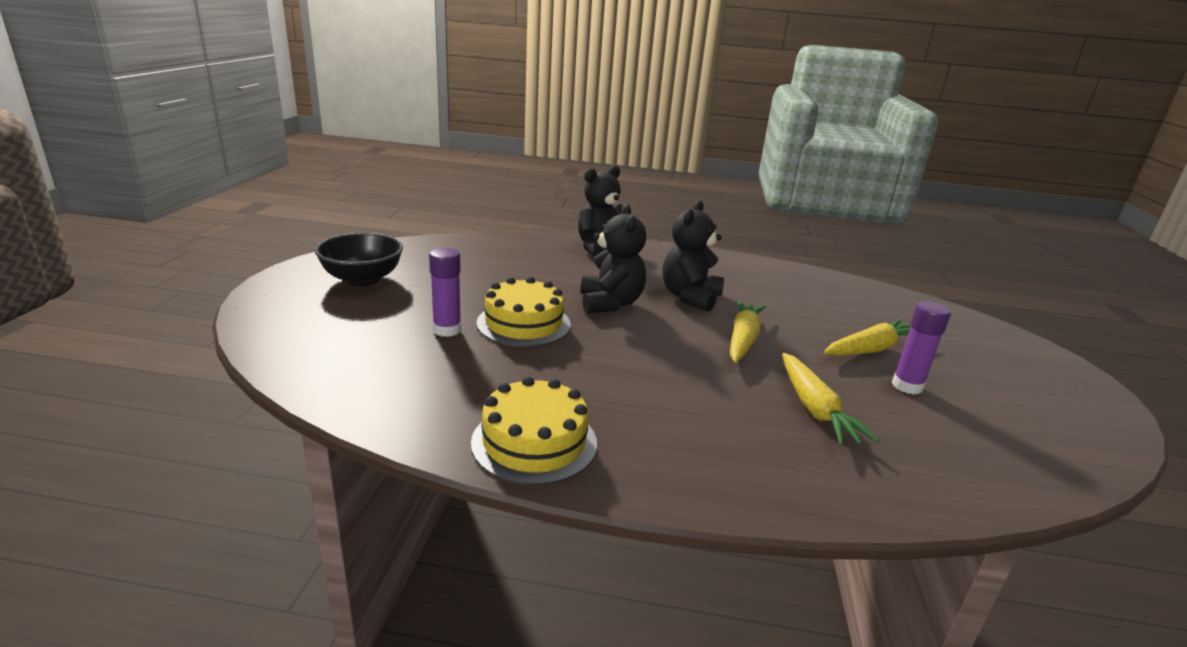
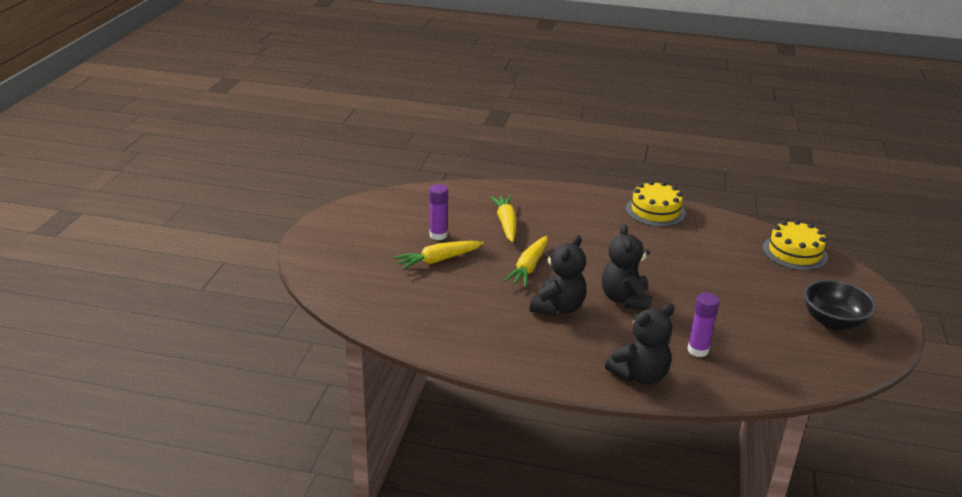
camera: 175 degrees left, 5 degrees up
(447, 330) = (734, 273): purple glue stick -> purple glue stick (698, 350)
(523, 323) = (685, 279): yellow cake -> yellow cake (795, 252)

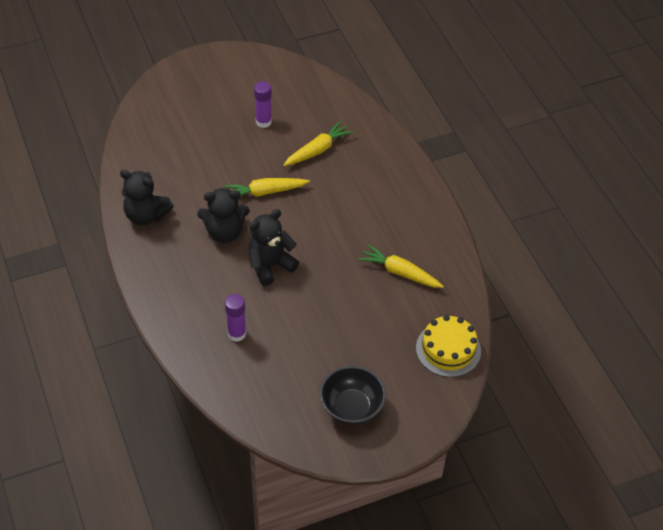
camera: 55 degrees right, 20 degrees up
(438, 260) = (229, 139): yellow carrot -> yellow carrot (400, 272)
(639, 375) = (177, 312): black teddy bear -> black teddy bear (146, 216)
(655, 211) = (431, 230): yellow cake -> none

